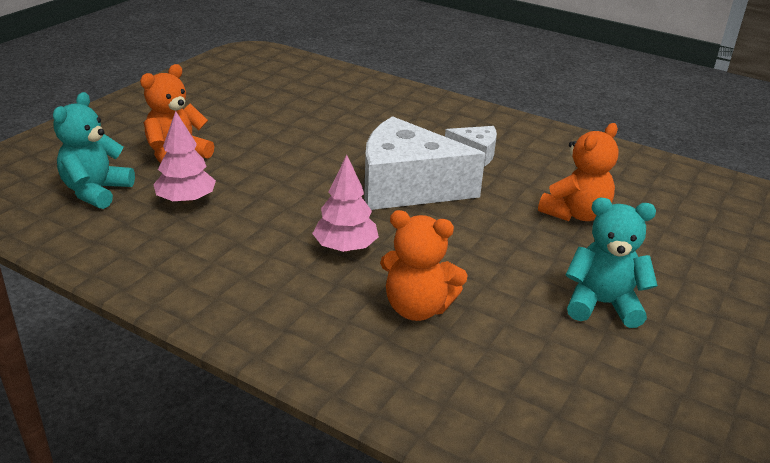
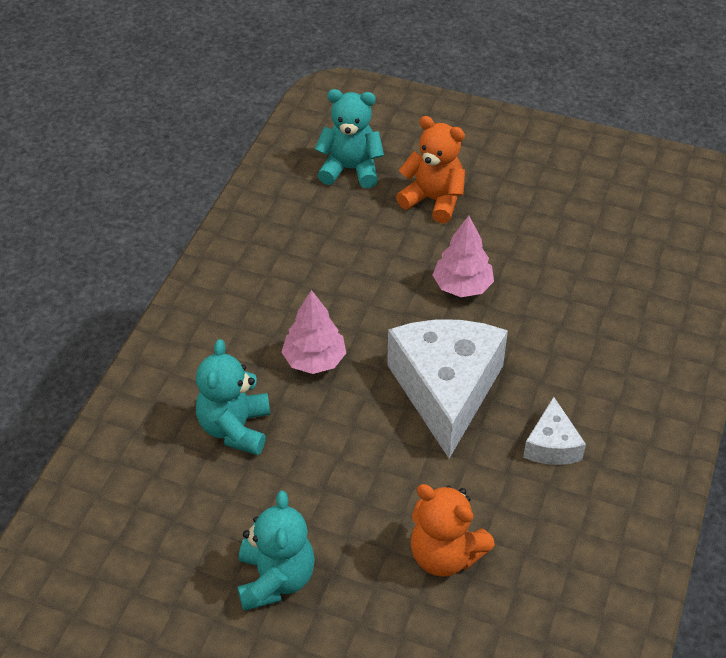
camera: 80 degrees right, 15 degrees up
(186, 200) = (357, 230): pink tree -> pink tree (462, 286)
(417, 308) = (235, 428): orange teddy bear -> turquoise teddy bear

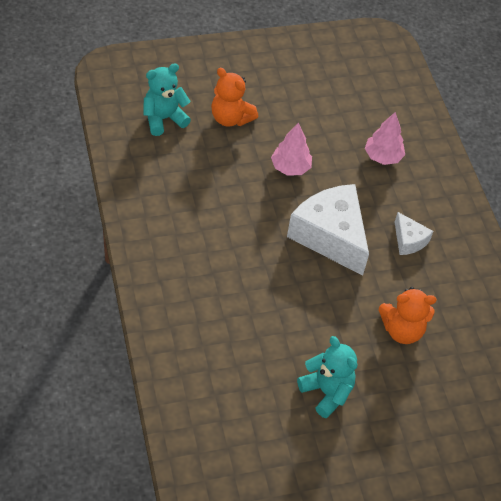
camera: 40 degrees left, 5 degrees up
(235, 428) = (232, 318): turquoise teddy bear -> none
(314, 360) = (243, 254): pink tree -> pink tree (382, 156)
(433, 200) = (230, 118): orange teddy bear -> orange teddy bear turned 135 degrees counterclockwise

